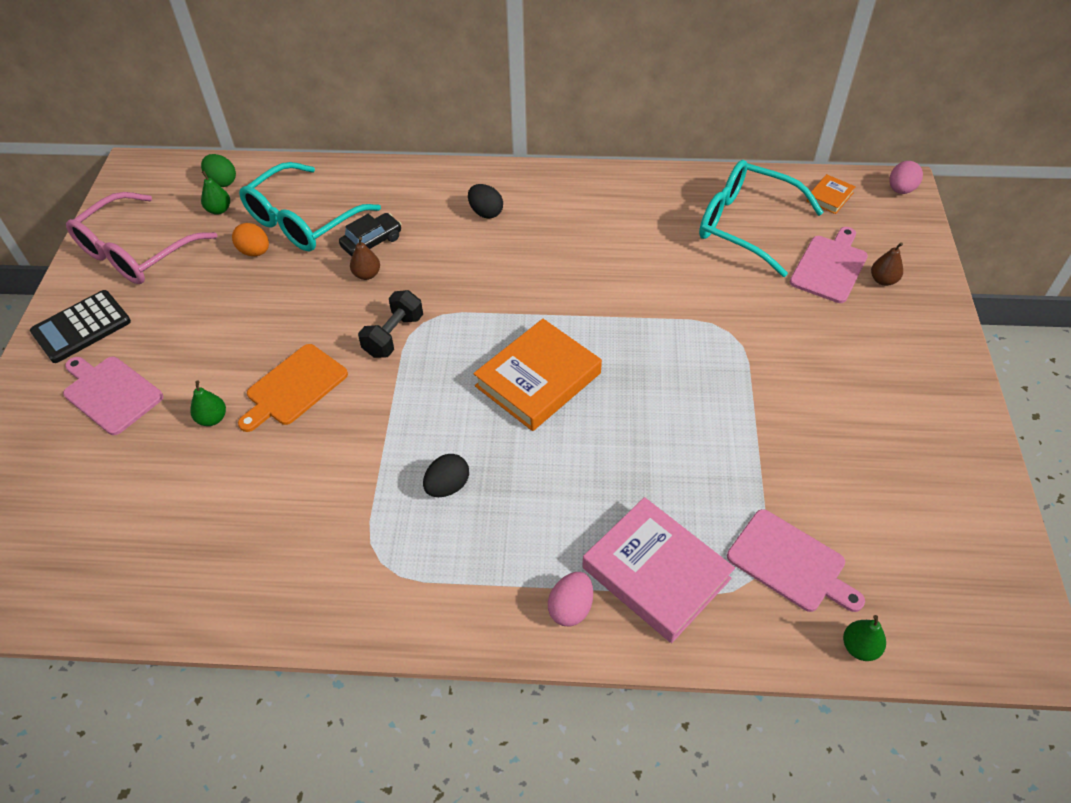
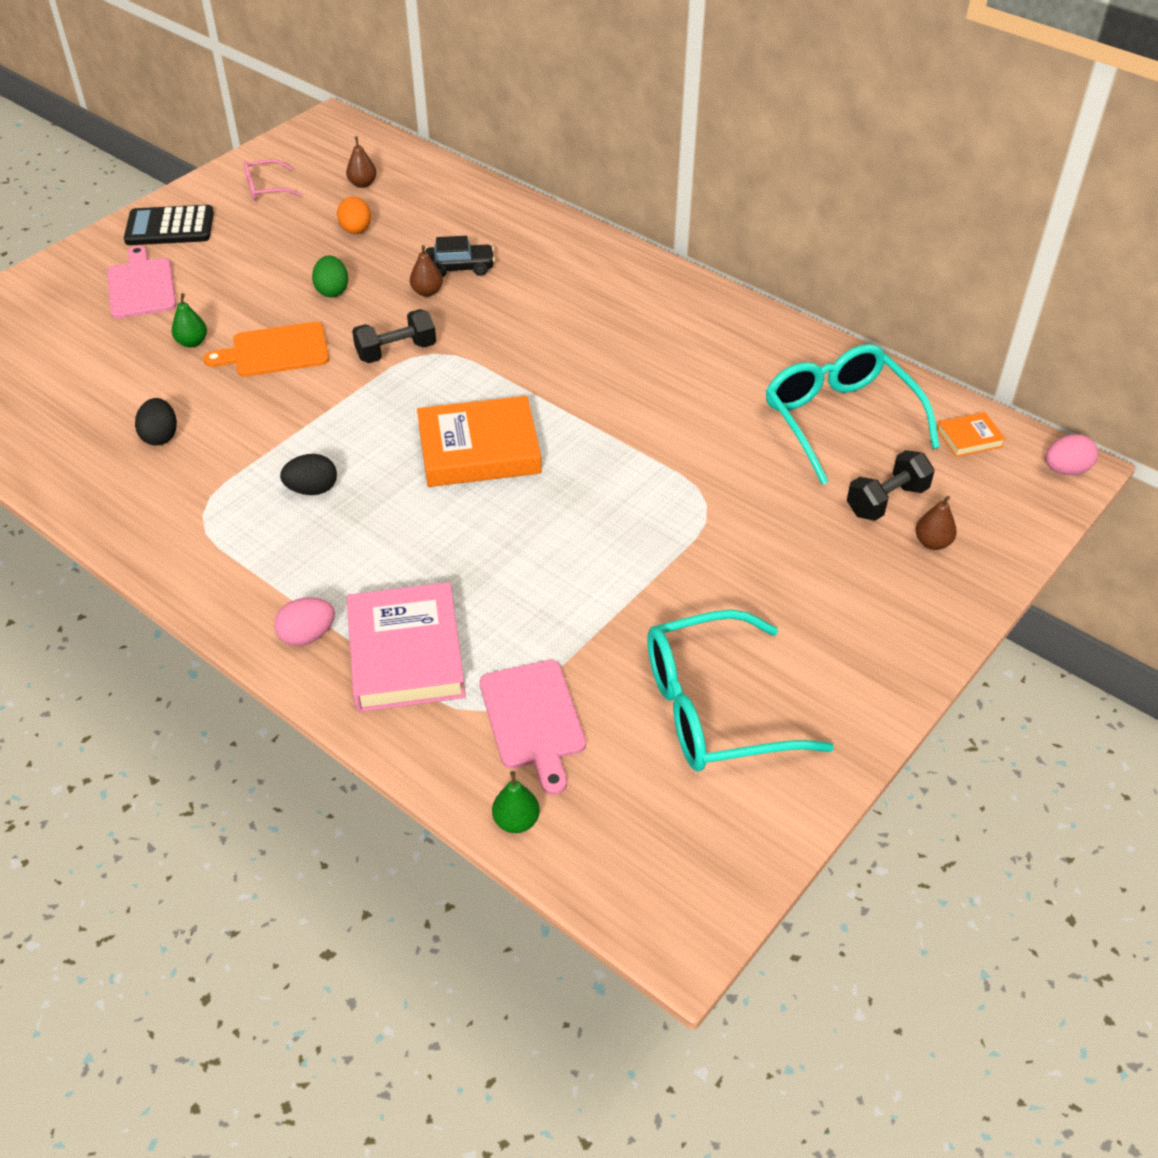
camera: 35 degrees right, 5 degrees down
(137, 251) = (266, 188): pink glasses -> pink glasses, size x0.49
(219, 210) = (362, 184): green pear -> brown pear
(222, 182) = (389, 162): green egg -> green egg (332, 291)
(303, 220) = (422, 223): turquoise glasses -> turquoise glasses (715, 708)
(486, 212) = (589, 289): black egg -> black egg (160, 436)
(829, 266) = (886, 501): pink cutting board -> black dumbbell

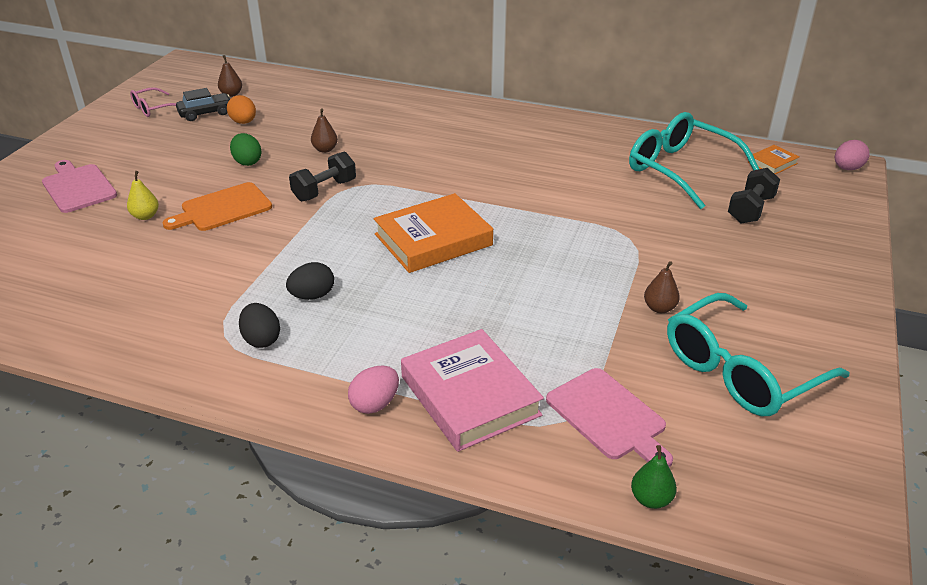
camera: 20 degrees left, 10 degrees down
(160, 436) = (153, 287): black egg -> black egg (261, 339)
(170, 227) = (83, 145): black calculator -> none
(192, 342) = (145, 216): green pear -> yellow pear
(460, 267) = (341, 131): black car -> black car (206, 113)
(932, 543) = (801, 227): brown pear -> brown pear (659, 308)

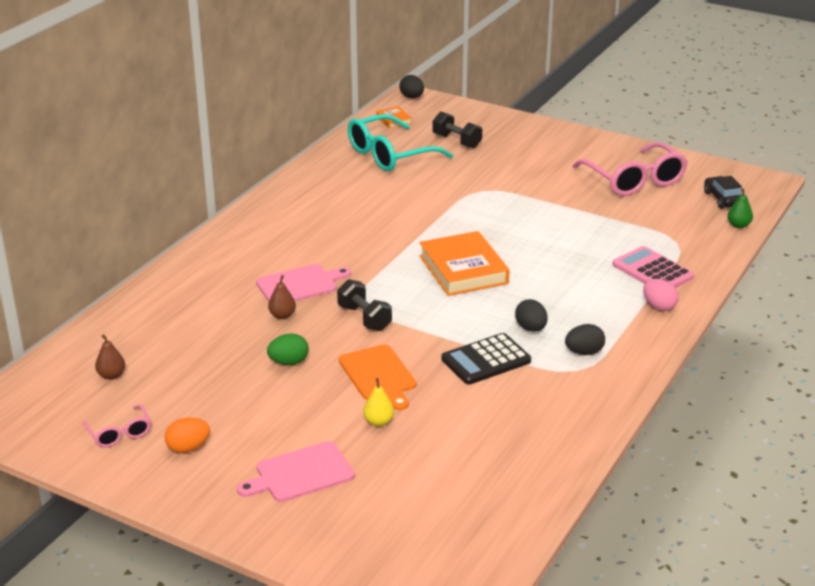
camera: 80 degrees left, 5 degrees down
(206, 113) = (155, 393): black car -> black car (723, 199)
(243, 122) = (193, 366): orange egg -> orange egg (188, 448)
(247, 269) = (486, 360): none -> black calculator
(470, 396) = (652, 271): pink book -> pink calculator
(609, 416) = (673, 227): pink cutting board -> pink cutting board (300, 285)
(659, 308) = (568, 194): brown pear -> none
(741, 370) = (634, 180): turquoise glasses -> pink glasses
(847, 168) = (412, 97): pink egg -> black egg

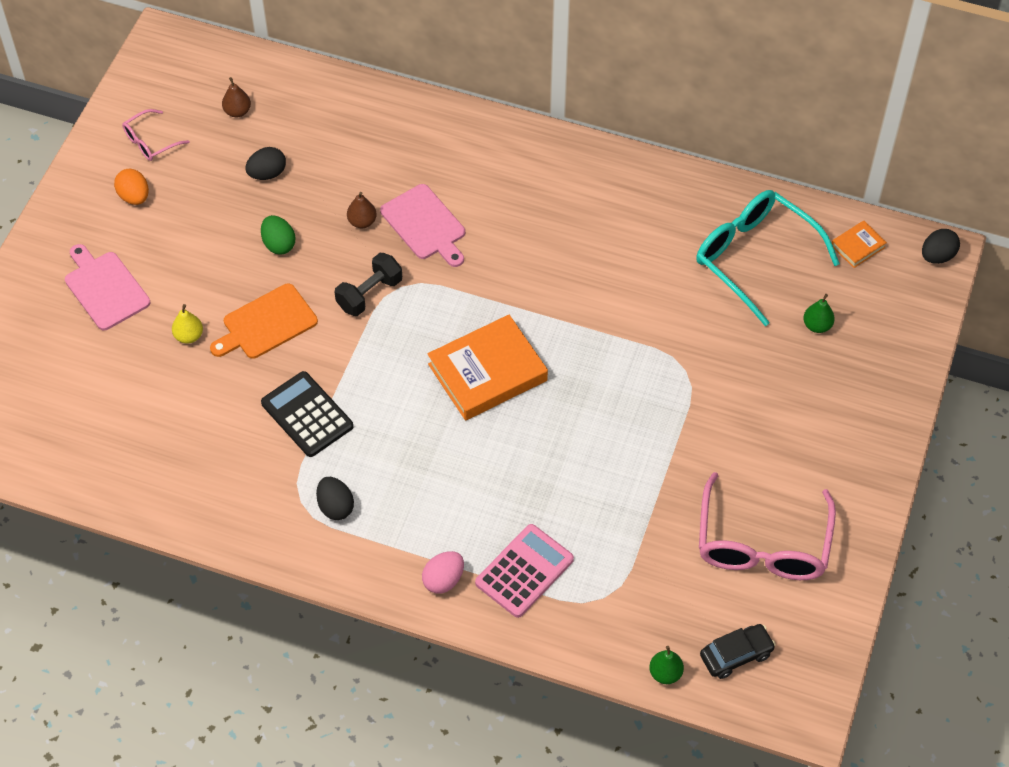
camera: 80 degrees right, 25 degrees up
(457, 141) = (817, 325): black dumbbell -> green pear
(531, 328) = (375, 451): black egg -> black egg (267, 174)
(634, 180) = (762, 543): pink glasses -> pink glasses turned 45 degrees counterclockwise

